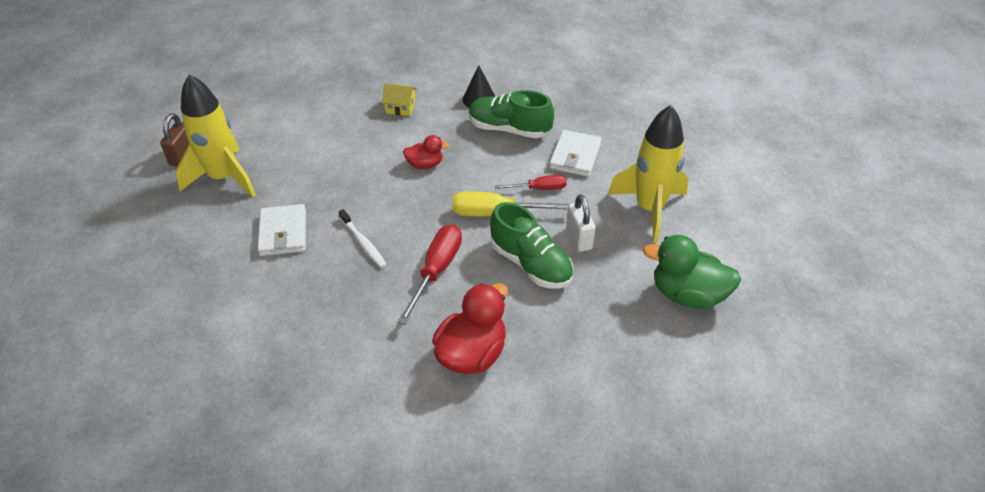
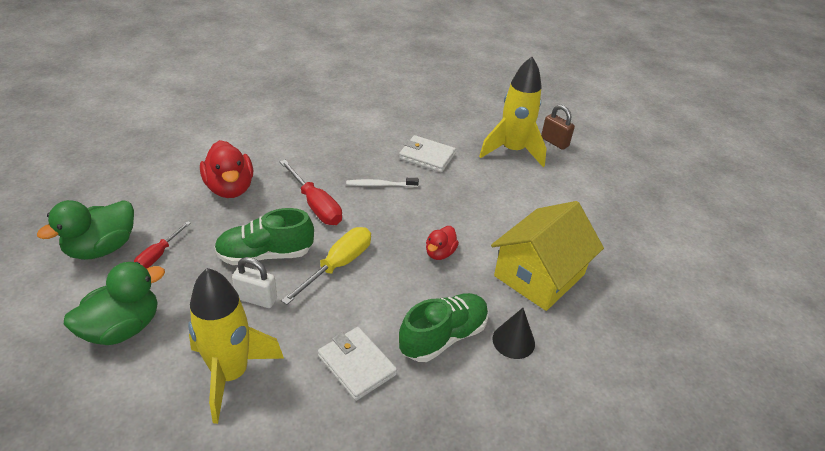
camera: 120 degrees right, 5 degrees down
(400, 107) = (539, 275): yellow house -> yellow house, size x2.43
(539, 189) = (339, 309): red screwdriver -> red screwdriver (159, 255)
(643, 386) = (102, 248): none -> green duck

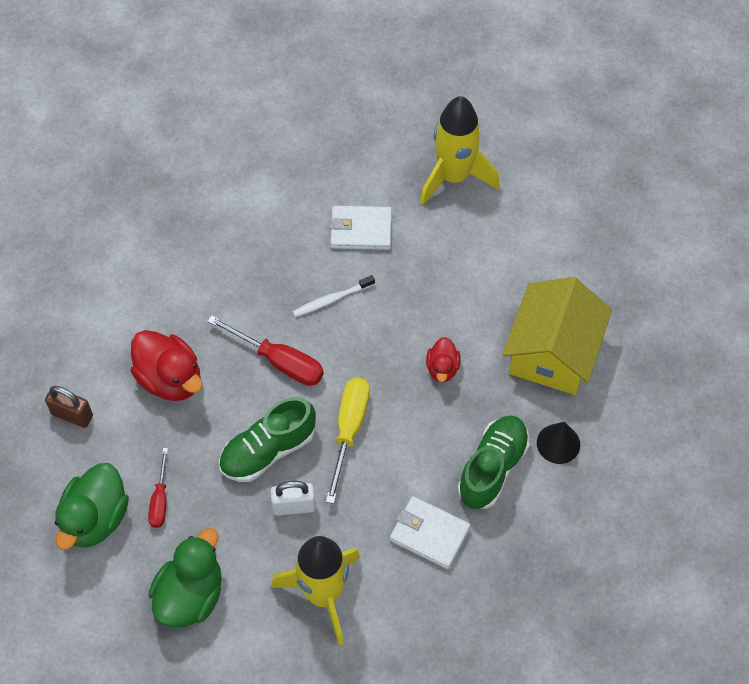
camera: 20 degrees left, 20 degrees up
(554, 142) = (496, 139): brown padlock -> brown padlock (72, 415)

